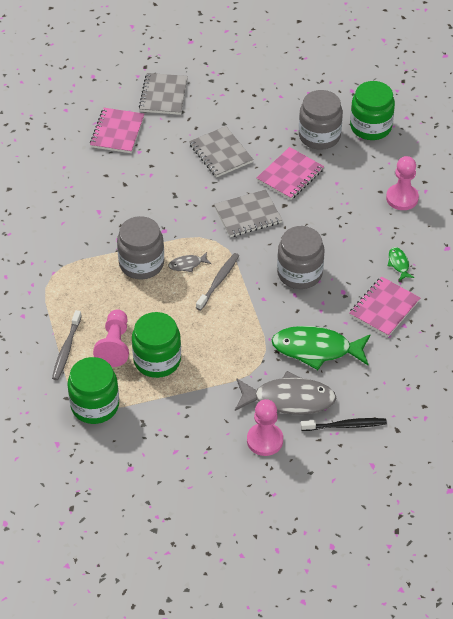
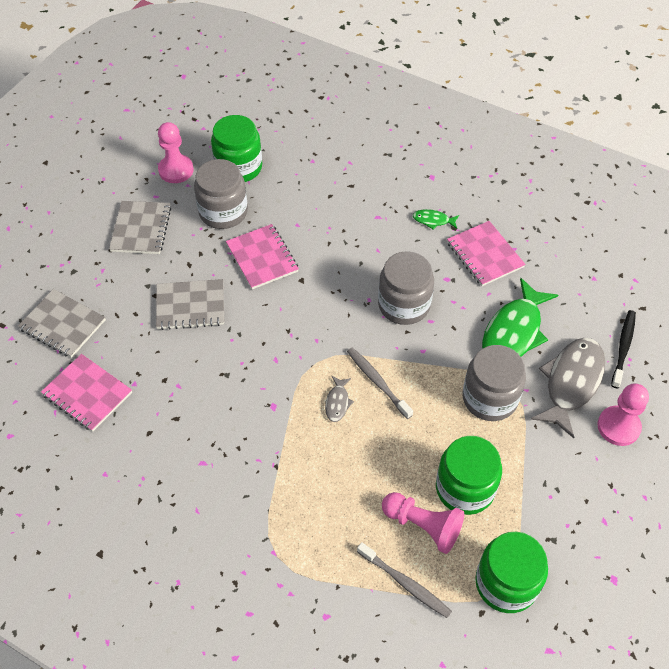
camera: 65 degrees left, 5 degrees up
(141, 264) = (311, 448): grey jar -> grey jar (489, 398)
(248, 215) = (297, 317): grey notebook -> grey notebook (141, 229)
(402, 198) = (349, 183): pink pawn -> pink pawn (176, 170)

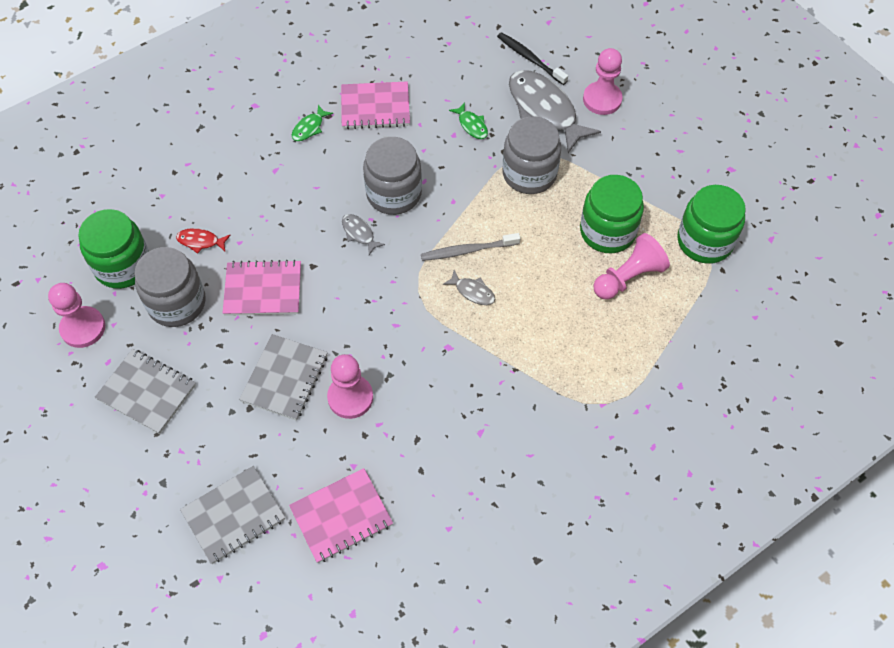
camera: 65 degrees left, 5 degrees up
(193, 356) = (350, 397): none -> pink pawn
(284, 201) = (200, 241): none -> red fish
(350, 297) = (359, 233): none -> grey fish
(405, 583) = (675, 313): grey toothbrush -> none
(513, 332) = (471, 125): green fish -> green fish, size x0.45

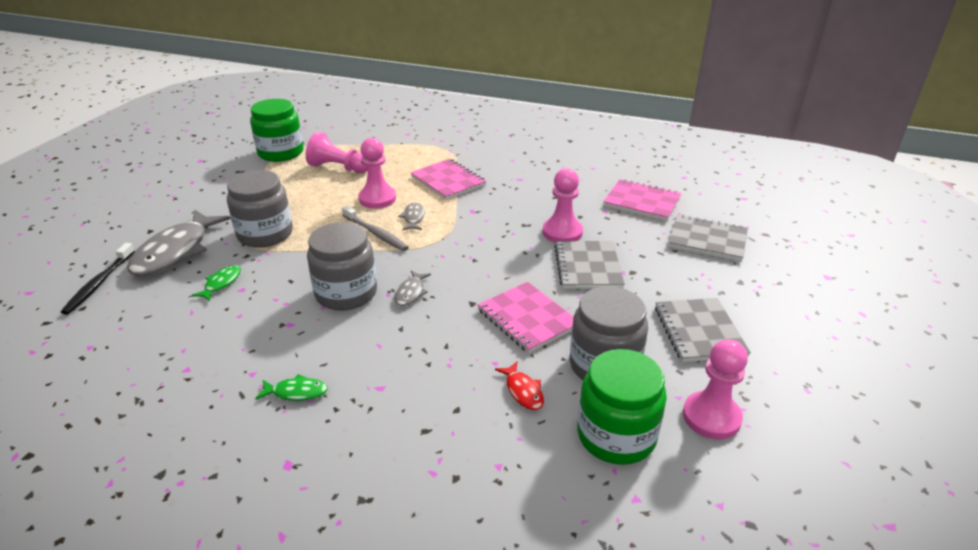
camera: 125 degrees left, 25 degrees down
(285, 378) = (588, 267): grey notebook -> grey notebook turned 75 degrees counterclockwise
(375, 107) = (231, 356): pink notebook -> pink notebook (448, 181)
(602, 99) = (145, 228): pink pawn -> pink pawn (377, 199)
(607, 231) = (302, 186): green jar -> none

